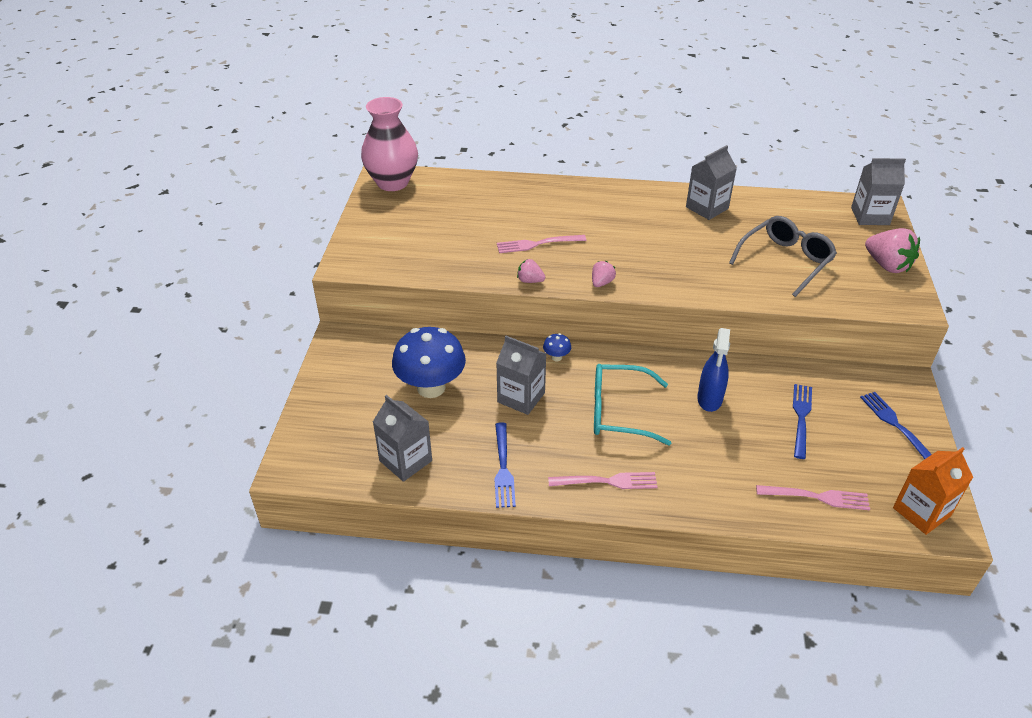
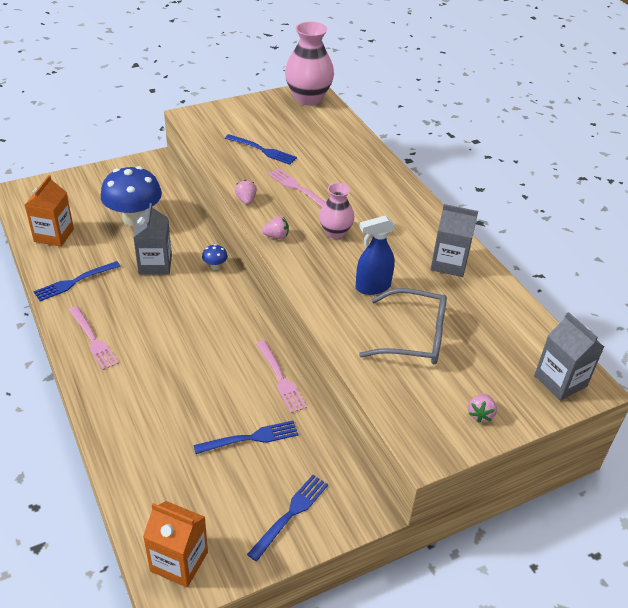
camera: 55 degrees right, 0 degrees up
(405, 461) = (54, 235): grey carton -> orange carton
(455, 241) = (262, 150): none -> blue fork
(619, 412) = (176, 321): turquoise glasses -> none
(621, 248) = (335, 232): none -> pink vase
(709, 399) = (230, 370): blue spray bottle -> blue spray bottle (372, 287)
(817, 497) = (152, 476): pink fork -> pink fork (280, 378)
(887, 265) = (480, 414): pink strawberry -> pink strawberry, size x0.54

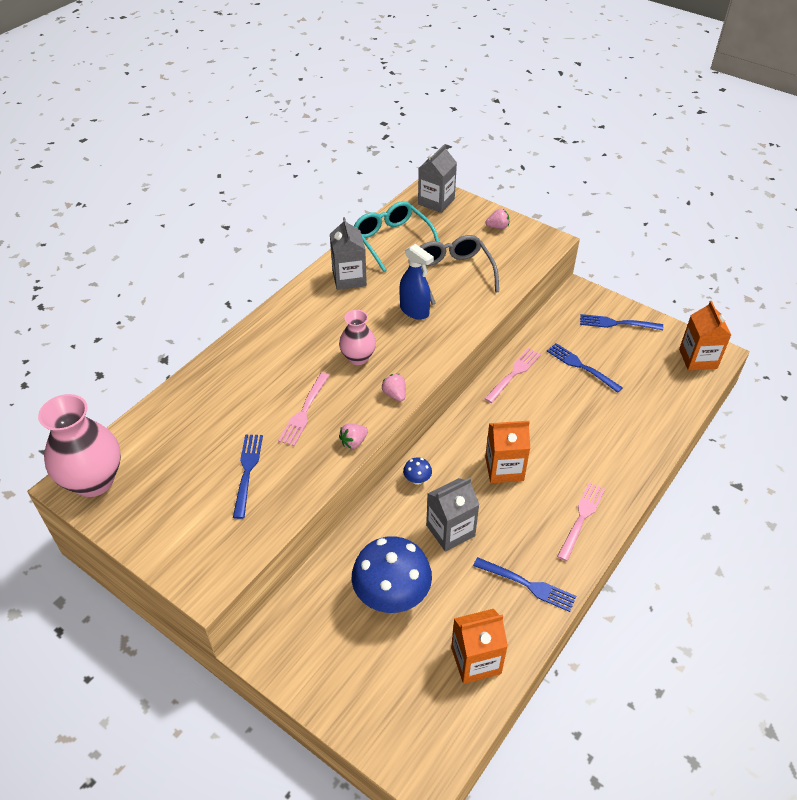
camera: 115 degrees left, 5 degrees up
(181, 318) = (504, 468): none -> orange carton
(497, 315) = (392, 240): none -> turquoise glasses

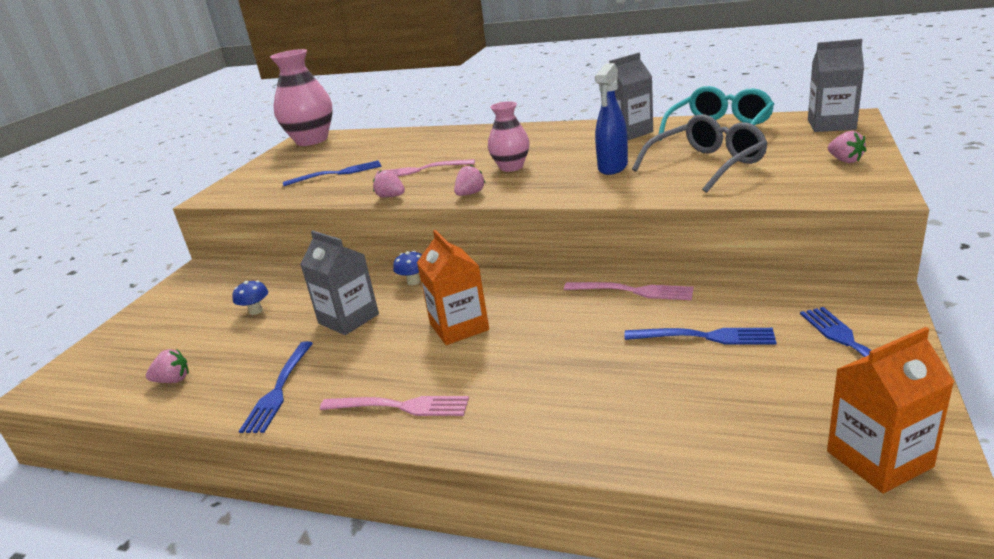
camera: 75 degrees right, 20 degrees down
(392, 596) = (255, 311): blue mushroom -> blue mushroom, size x0.41
(476, 660) = (173, 380): orange carton -> pink strawberry
(581, 366) = (704, 337): blue fork -> blue fork turned 75 degrees clockwise

